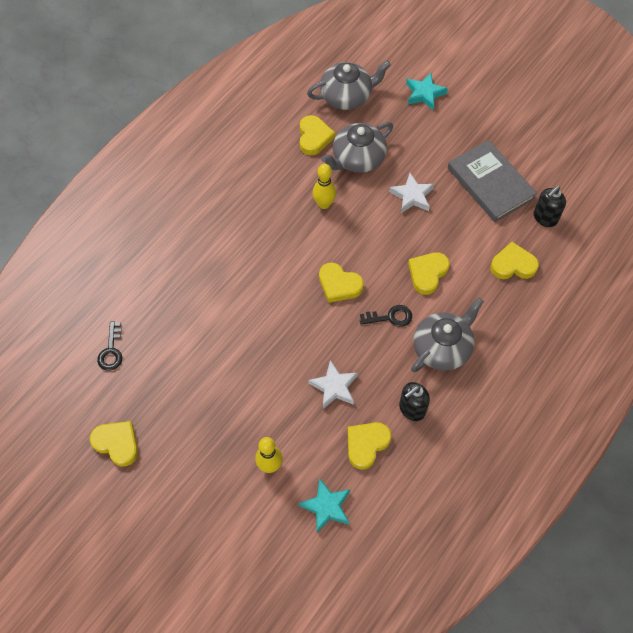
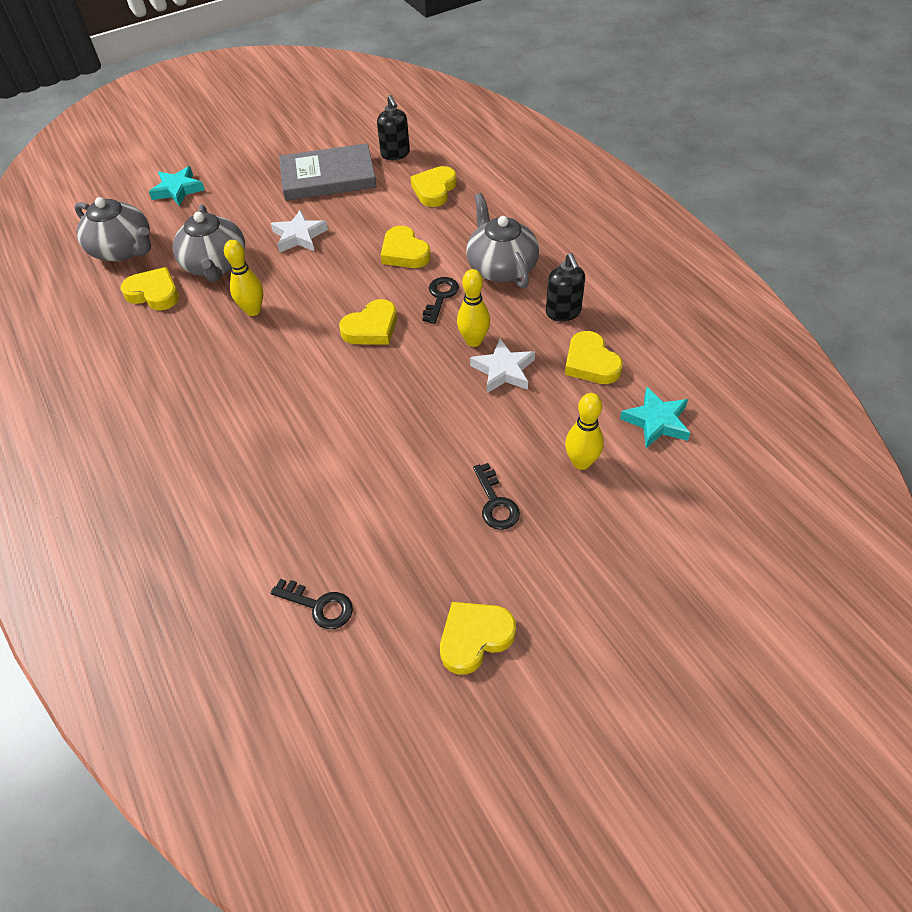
camera: 65 degrees left, 10 degrees down
(217, 422) = (495, 503): none -> black key
(347, 96) = (123, 249): grey teapot -> grey teapot turned 120 degrees clockwise
(355, 357) = (474, 341): none -> yellow bowling pin

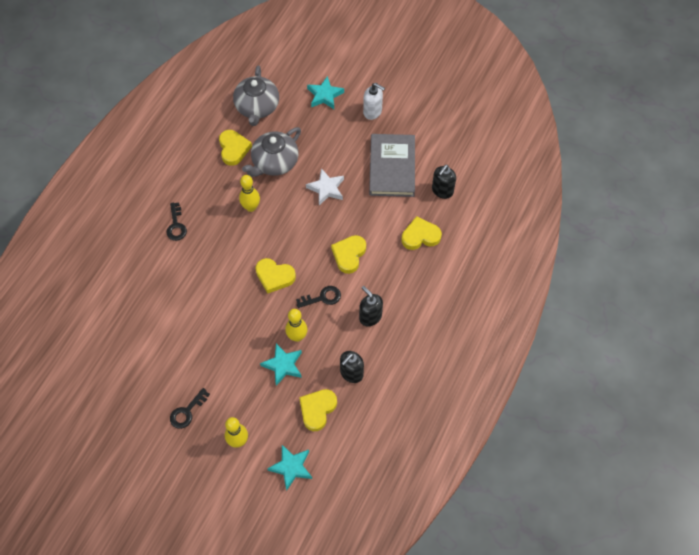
camera: 55 degrees right, 10 degrees up
(243, 163) = (372, 112): none -> white soap dispenser
(319, 606) = (85, 365): black key -> black key (176, 225)
(328, 177) = (392, 167): grey book -> grey book turned 45 degrees clockwise
(474, 638) = (103, 445): yellow heart -> none
(501, 267) = (370, 317): grey teapot -> black soap dispenser
(503, 370) = (283, 365): white star -> turquoise star

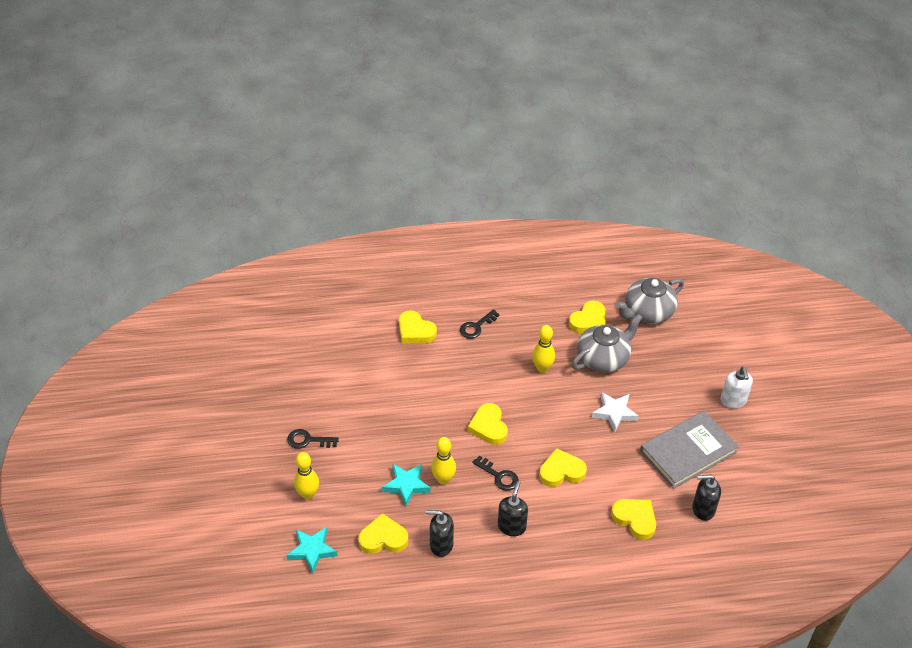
camera: 55 degrees right, 15 degrees down
(144, 270) = (415, 331): none -> yellow heart
(274, 162) = (603, 358): grey teapot -> grey teapot turned 135 degrees clockwise
(325, 95) = (712, 353): turquoise star -> none

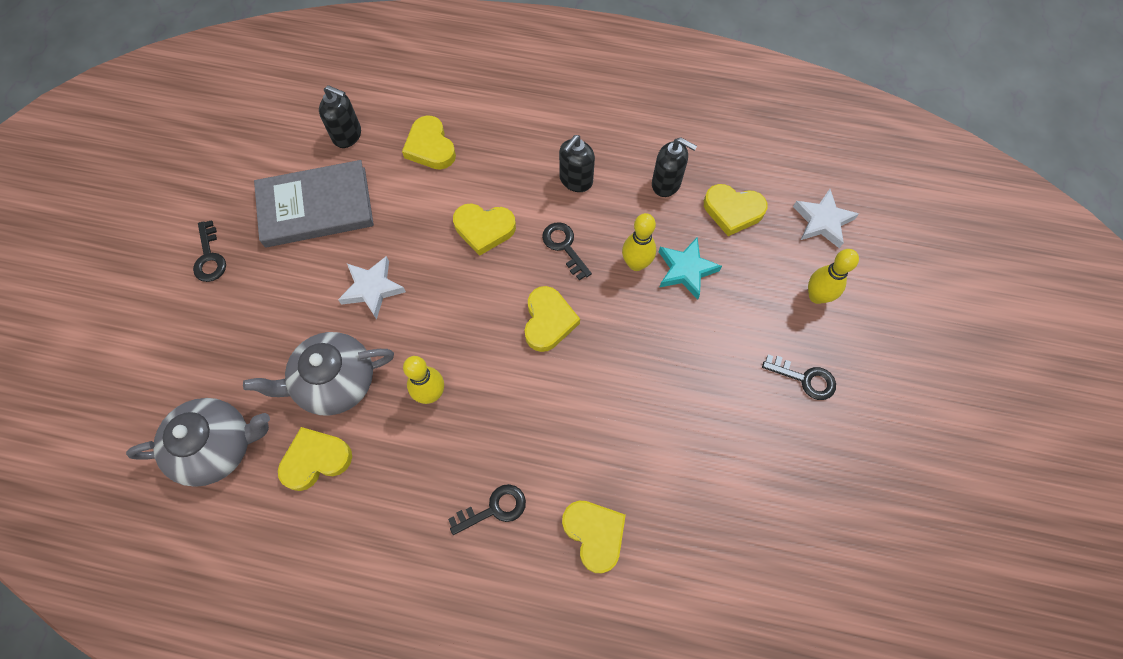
camera: 160 degrees left, 20 degrees up
(312, 551) = (822, 221): turquoise star -> white star
(733, 401) = (209, 257): white soap dispenser -> black key

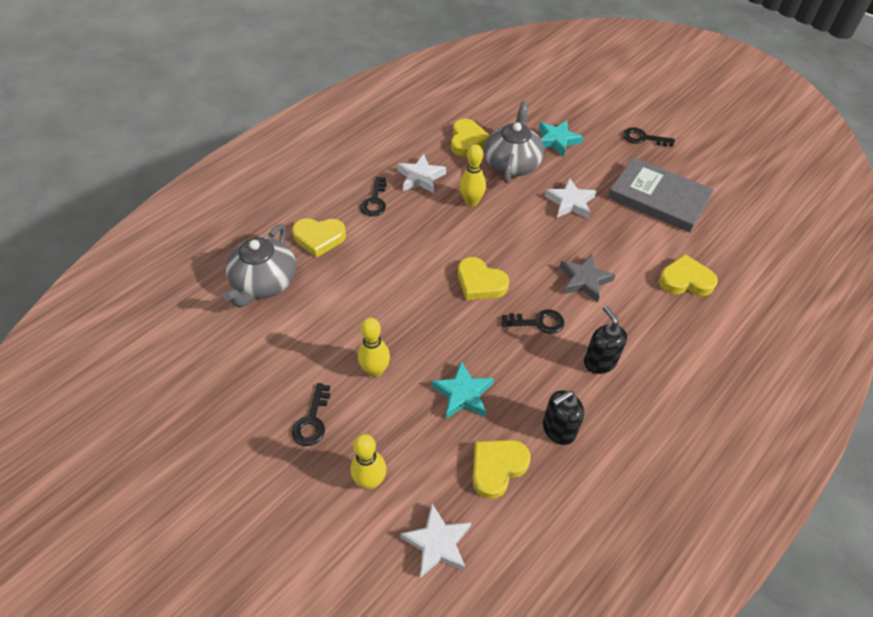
camera: 120 degrees right, 15 degrees down
(217, 446) = (506, 108): grey teapot -> grey teapot (264, 282)
(261, 350) = (557, 140): none -> turquoise star
(316, 207) = (658, 197): grey book -> grey book turned 75 degrees counterclockwise
(347, 135) = (721, 236): black soap dispenser -> none
(420, 478) = (421, 177): none -> white star
(484, 229) = (584, 280): yellow heart -> grey star
(636, 264) = (492, 362): yellow bowling pin -> yellow bowling pin (375, 371)
(805, 379) = (312, 420): black key -> black key turned 45 degrees counterclockwise

